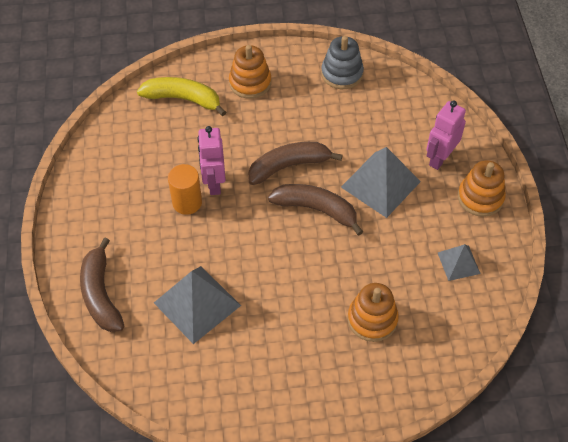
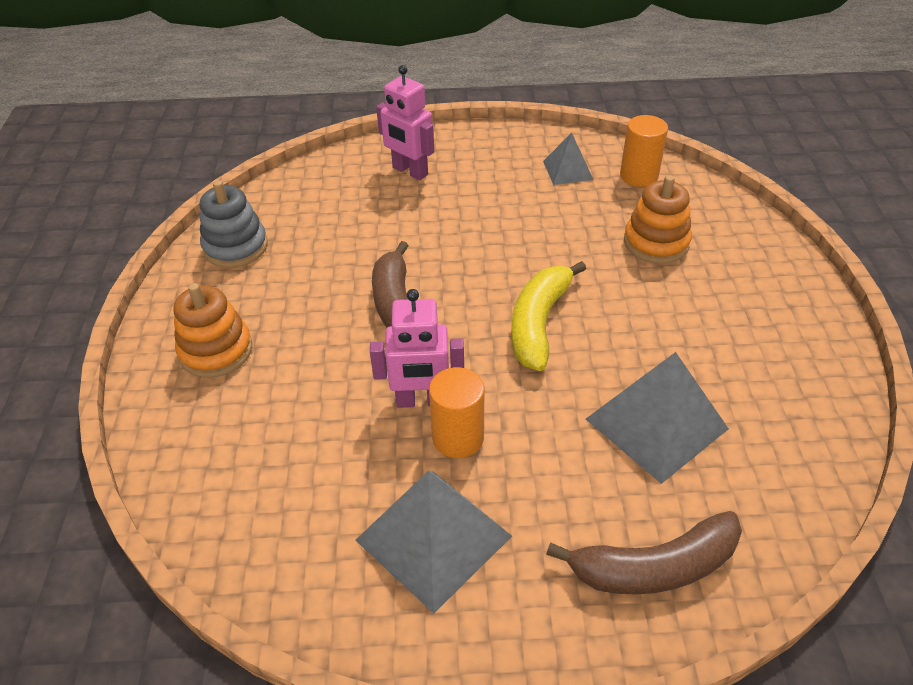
camera: 85 degrees left, 10 degrees down
(183, 99) = (222, 445): yellow banana -> yellow banana (539, 323)
(316, 209) = (482, 285): brown banana -> none
(380, 184) = (444, 222): grey pyramid -> grey pyramid (433, 537)
(459, 314) = (639, 176): none -> orange cylinder
(480, 197) = (474, 147): orange stacking toy -> none

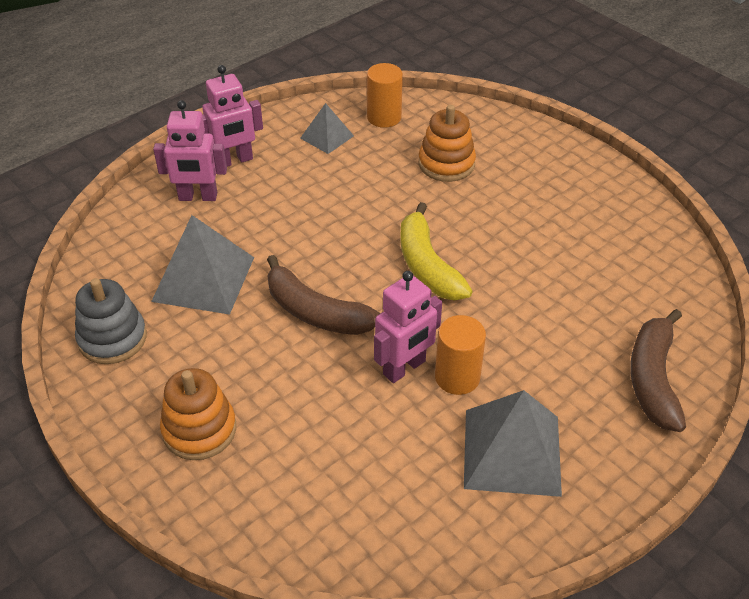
camera: 40 degrees left, 0 degrees up
(468, 156) = (234, 161): none -> pink robot
(654, 567) = (653, 379): brown banana -> brown banana turned 150 degrees clockwise
(656, 424) = (569, 290): grey pyramid -> grey pyramid (204, 279)

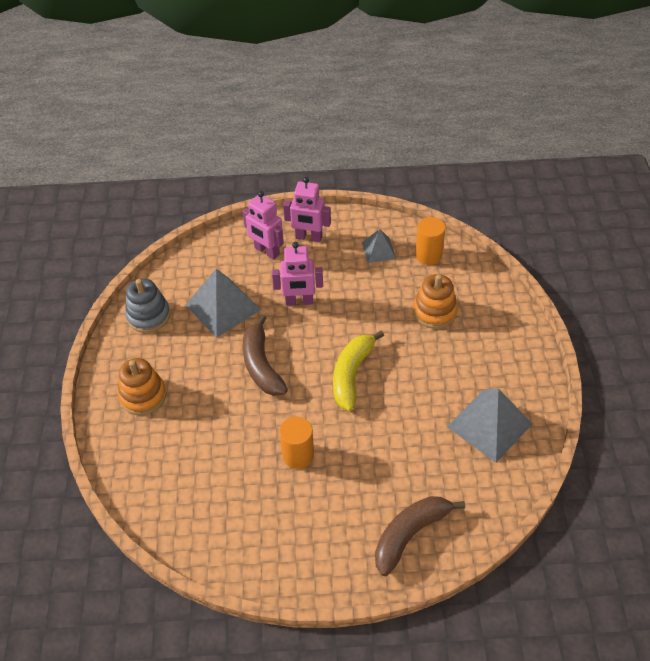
camera: 40 degrees right, 5 degrees up
(404, 368) = (275, 430): pink robot -> pink robot (299, 301)
(511, 451) = (283, 518): grey pyramid -> grey pyramid (489, 425)

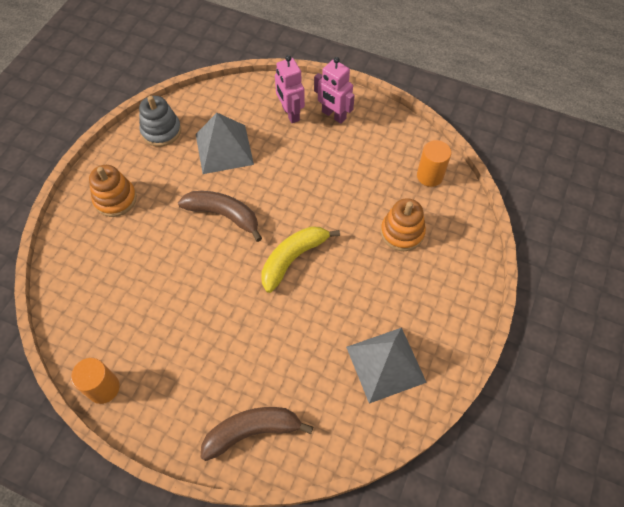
camera: 25 degrees right, 10 degrees up
(261, 365) = (223, 215): brown banana -> brown banana turned 105 degrees clockwise
(298, 455) = (204, 311): orange cylinder -> orange cylinder (103, 388)
(299, 301) = (289, 171): pink robot -> none
(379, 250) = (387, 152): grey pyramid -> none

